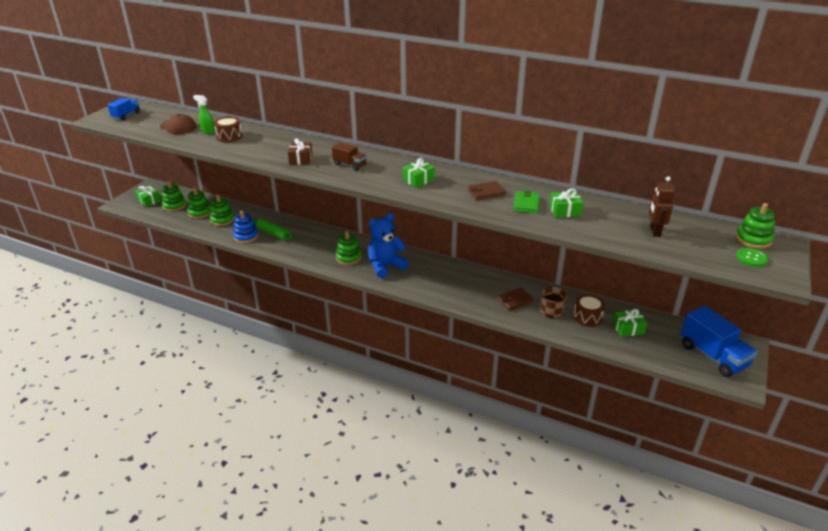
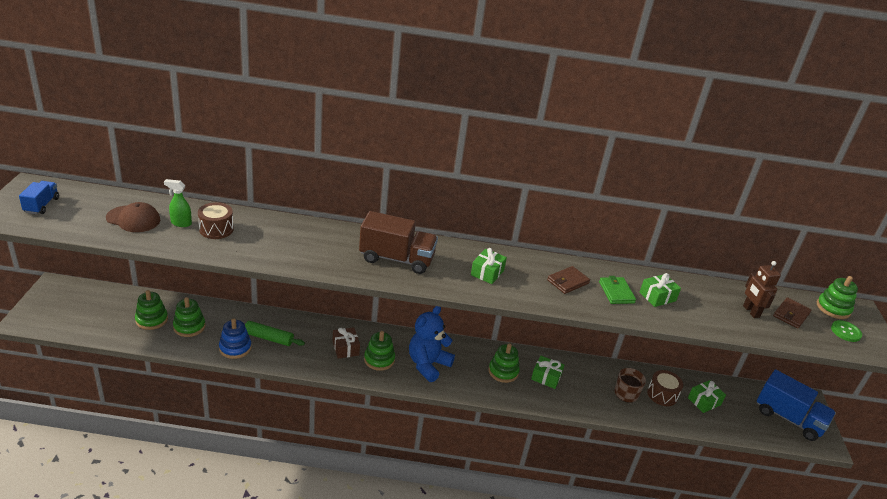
camera: 25 degrees left, 0 degrees up
(149, 201) = (67, 310): green gift -> green gift (546, 377)
(174, 206) = (109, 313): green stacking toy -> green stacking toy (503, 372)
(300, 159) = (332, 256): brown gift -> brown gift (345, 348)
(350, 165) = (396, 259): brown truck -> brown truck, size x1.79
(515, 301) = (585, 387): brown wallet -> brown wallet (791, 315)

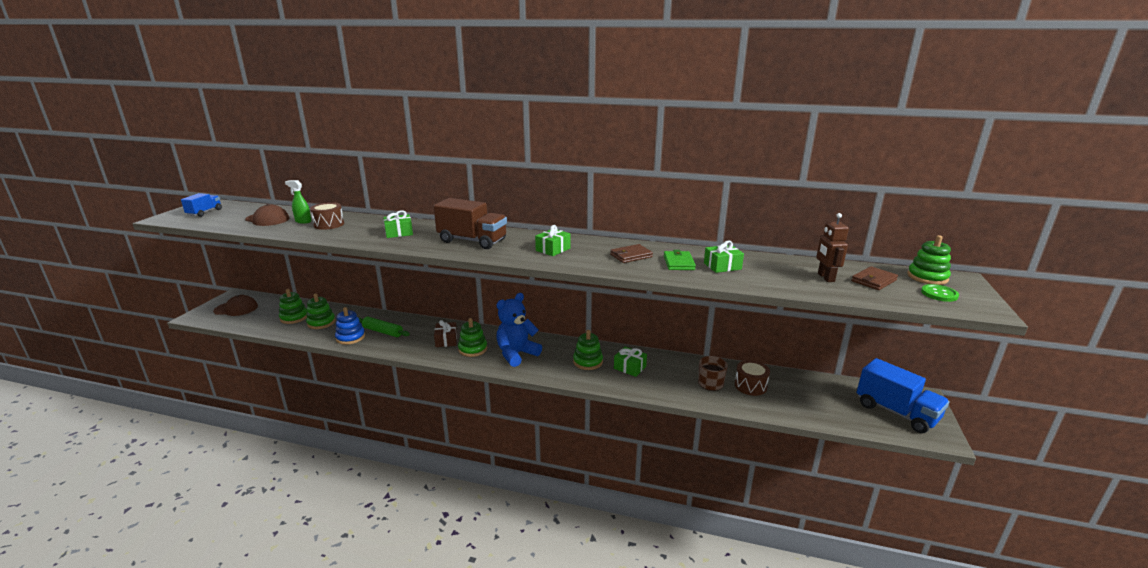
camera: 15 degrees right, 10 degrees down
(70, 307) = (236, 309): none -> brown cap
(704, 401) = (797, 393): green gift -> green gift (399, 233)

